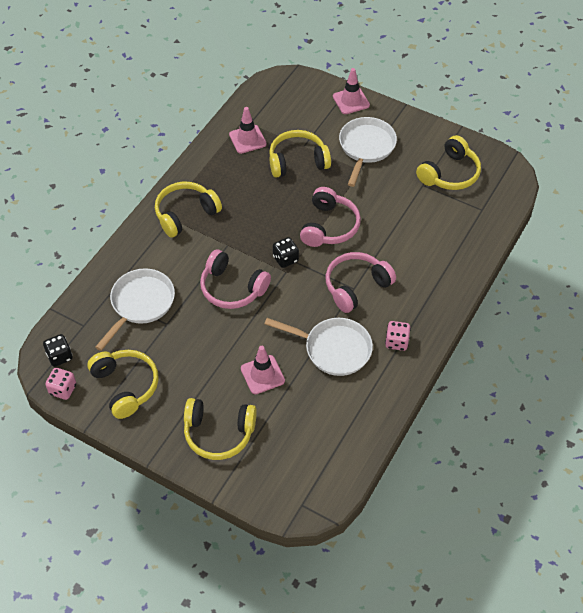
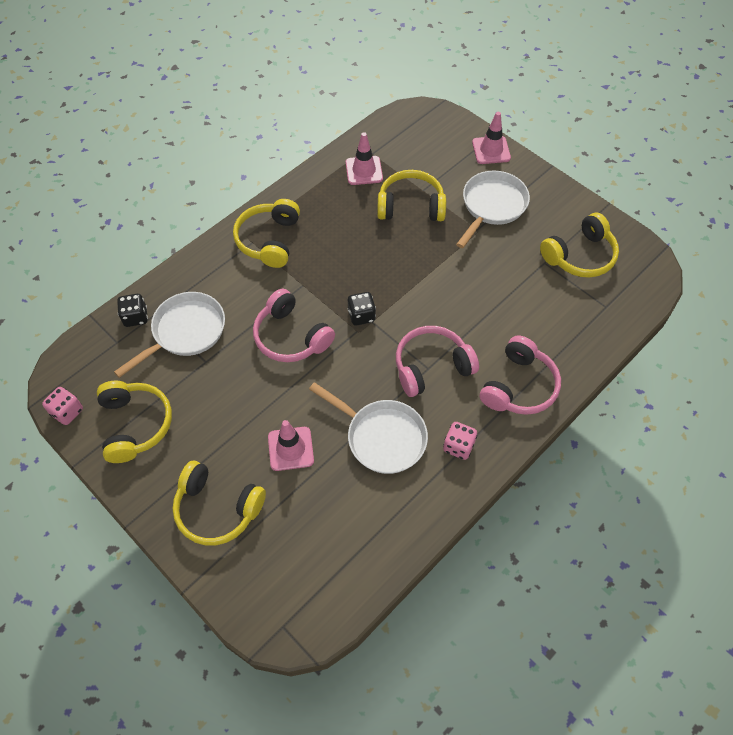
camera: 15 degrees right, 5 degrees up
(59, 356) = (78, 372): black dice -> black dice (135, 317)
(185, 214) = (269, 240): yellow headphones -> yellow headphones turned 60 degrees counterclockwise
(329, 226) = (422, 288): pink headphones -> pink headphones (519, 386)

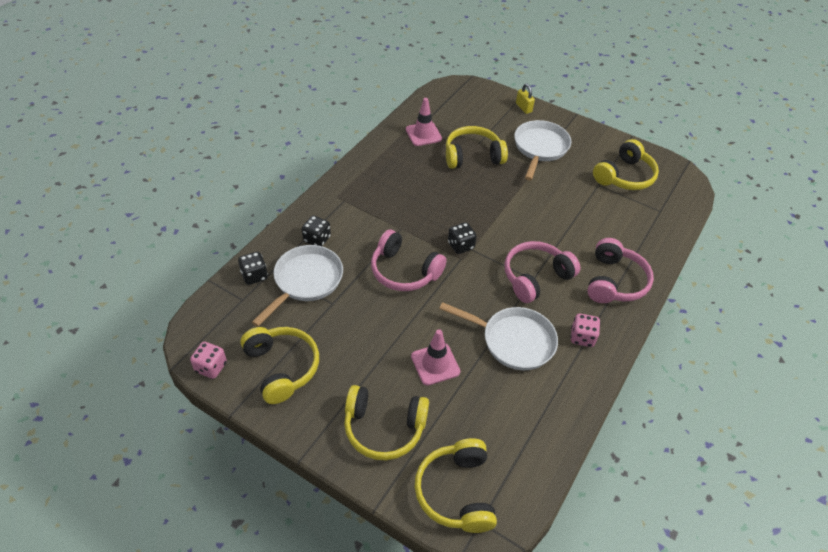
camera: 15 degrees left, 10 degrees down
(210, 284) = (317, 239): none -> black dice
(269, 240) = (359, 197): yellow headphones -> yellow headphones (456, 492)
(491, 150) = (523, 108): pink traffic cone -> yellow padlock

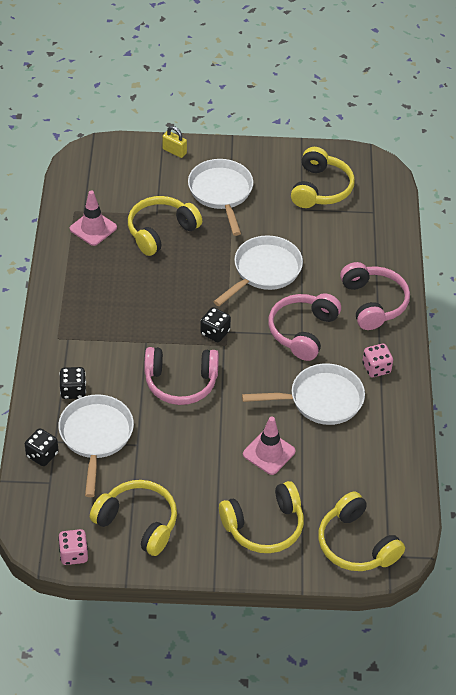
camera: 30 degrees left, 0 degrees up
(535, 217) = (264, 271): none -> white pan

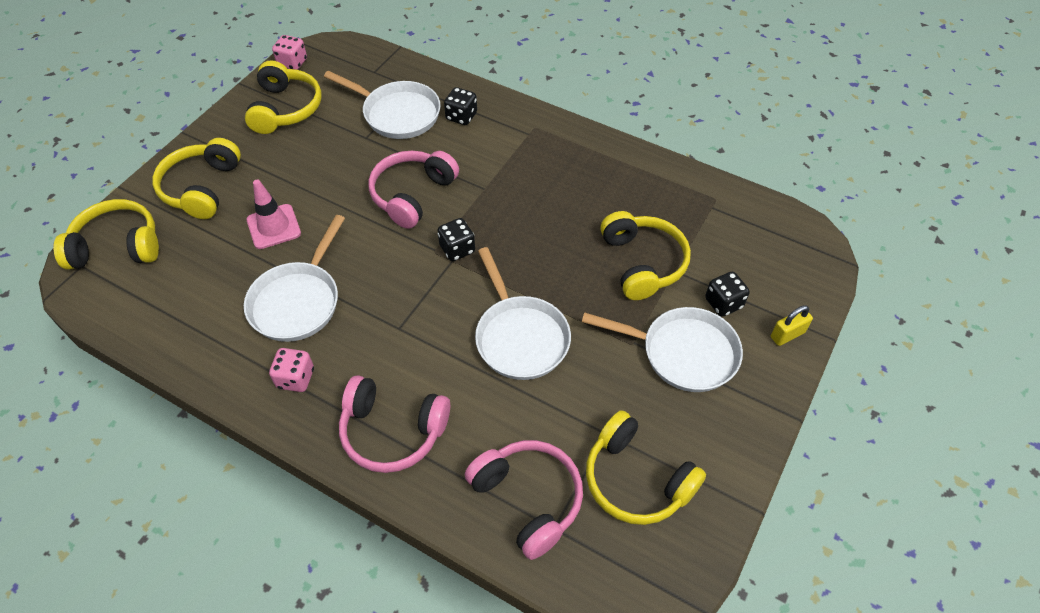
camera: 120 degrees right, 5 degrees up
(42, 455) = (406, 76): black dice -> black dice (723, 303)
(93, 228) = (679, 205): pink traffic cone -> none
(138, 523) = (285, 109): yellow headphones -> yellow headphones turned 60 degrees counterclockwise
(303, 331) = (401, 331): pink headphones -> pink headphones (528, 499)

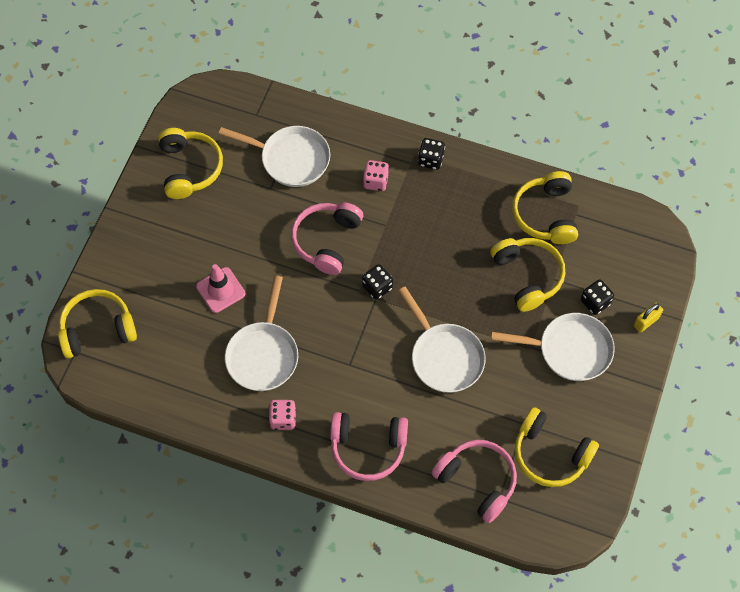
camera: 10 degrees left, 10 degrees up
(202, 188) = (146, 262): yellow headphones -> yellow headphones (546, 215)
(292, 63) = (178, 116): pink dice -> pink dice (375, 181)
(461, 116) = (348, 153): black dice -> black dice (430, 160)

